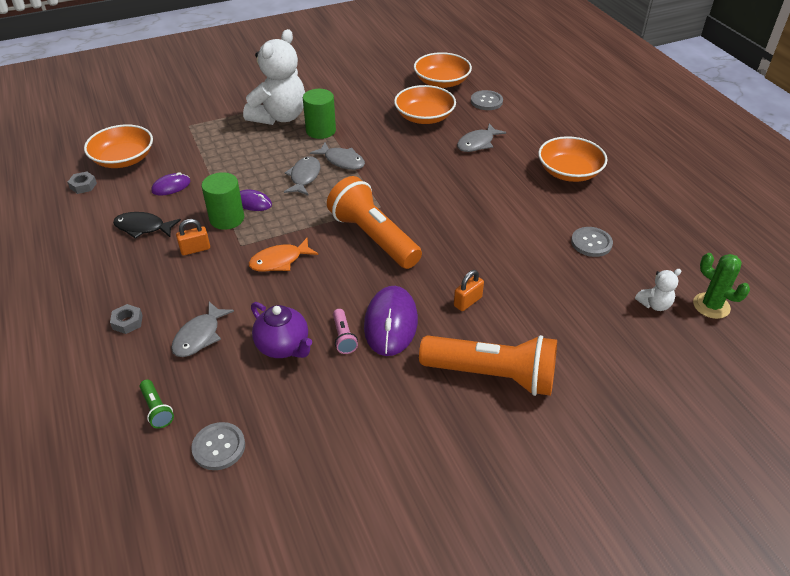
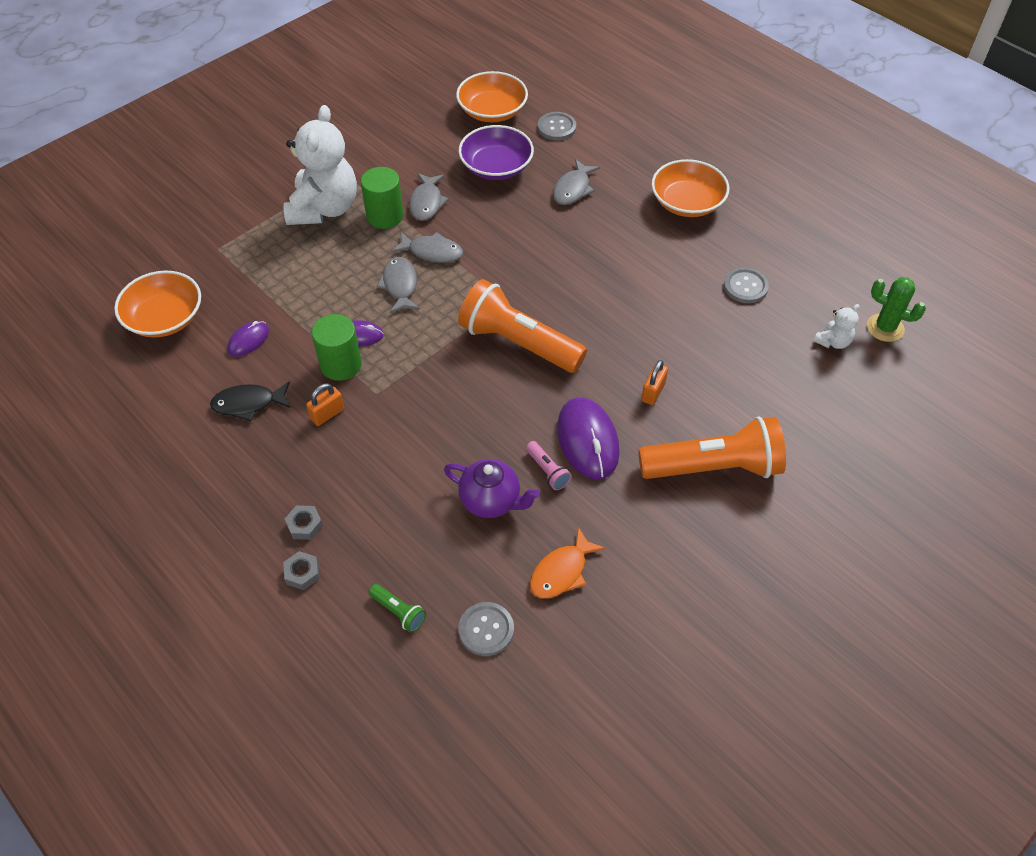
camera: 20 degrees left, 10 degrees up
(83, 186) = (137, 368): grey nut -> grey nut (302, 573)
(199, 336) = (394, 516): grey fish -> grey fish (426, 202)
(279, 261) = (431, 401): orange fish -> orange fish (561, 572)
(424, 117) = (496, 167): orange bowl -> purple bowl

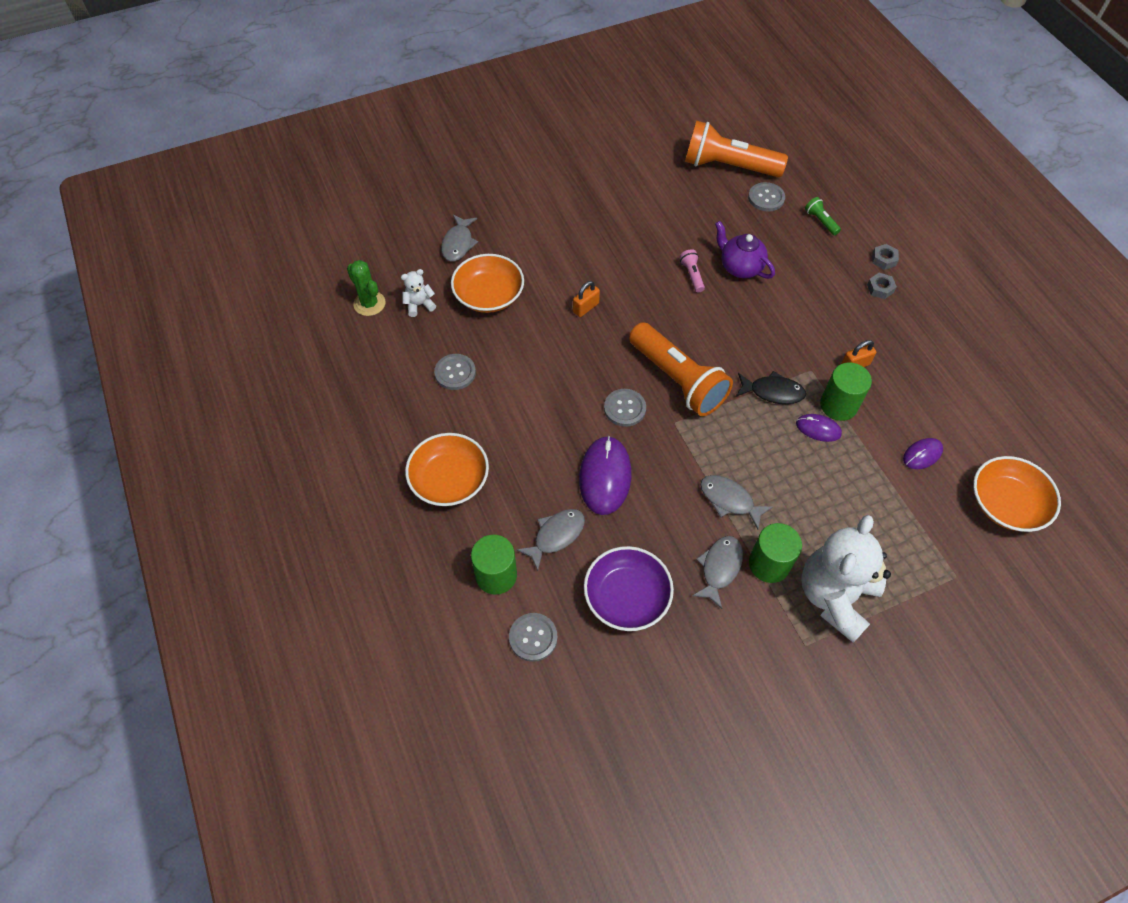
camera: 160 degrees left, 5 degrees up
(248, 404) = (922, 393): black fish -> black fish (773, 392)
(400, 285) = (770, 471): grey fish -> grey fish (458, 243)
(492, 111) = (599, 696): orange bowl -> orange bowl (489, 295)
(561, 301) = (624, 408): none -> grey button
(561, 572) = (706, 214): orange fish -> none
(587, 440) = (653, 287): purple mouse -> purple mouse (605, 476)
(606, 153) = (496, 575): none -> green cylinder
(713, 467) = (571, 245): orange flashlight -> orange flashlight (728, 166)

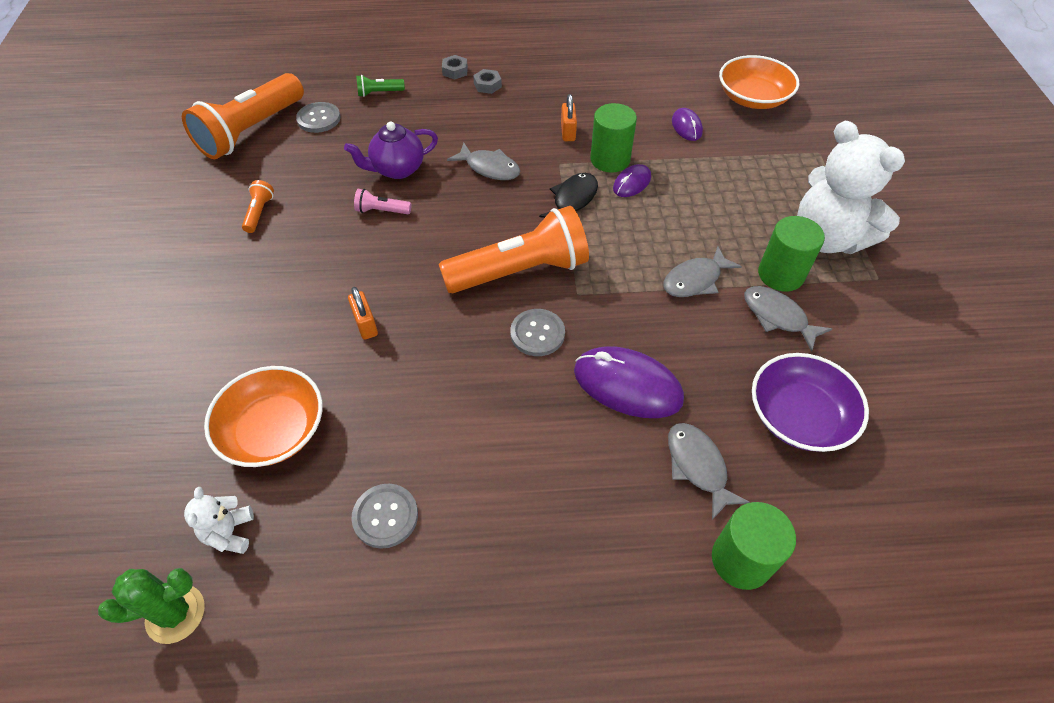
camera: 70 degrees left, 5 degrees down
(449, 480) = (569, 579): orange bowl -> none
(458, 243) = (151, 442): grey fish -> grey fish (489, 168)
(533, 637) = (841, 540): grey button -> none
(652, 209) = (259, 213): none -> orange flashlight

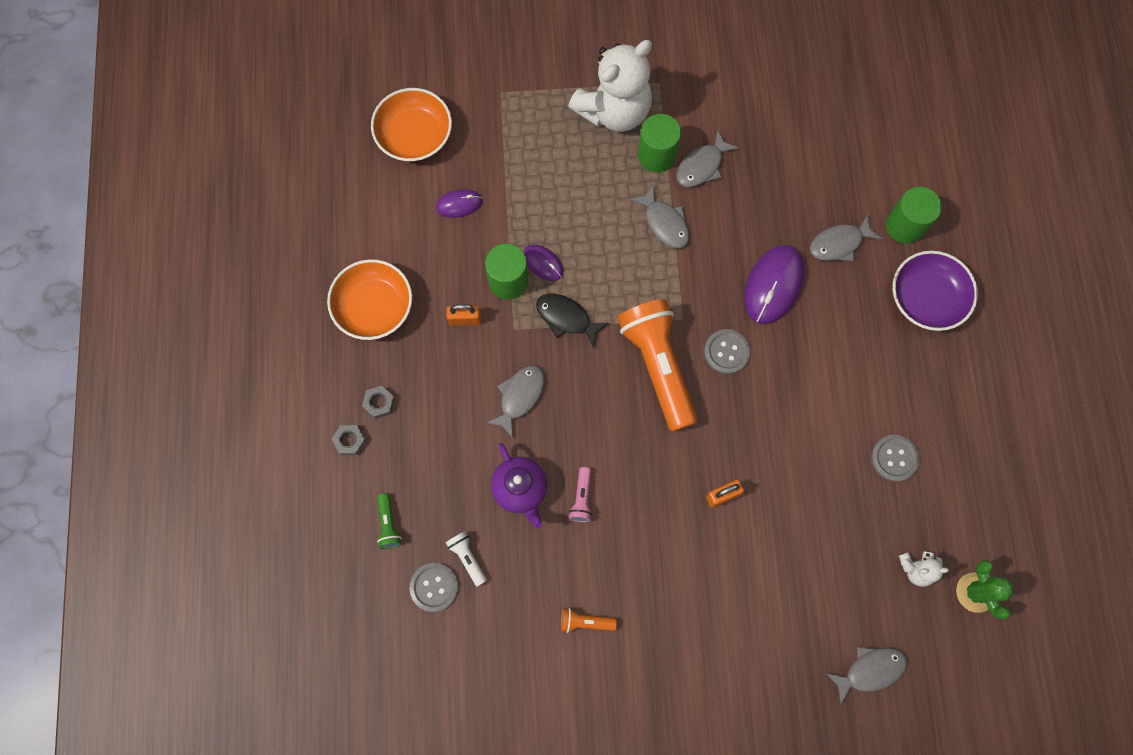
camera: 90 degrees left, 20 degrees up
(120, 466) = (870, 670): none -> grey fish
(251, 131) = (454, 661): orange flashlight -> none
(274, 430) = (830, 554): orange bowl -> orange bowl (374, 307)
(340, 137) = (467, 558): none -> white flashlight
(799, 416) = (793, 169): purple bowl -> purple bowl (926, 298)

